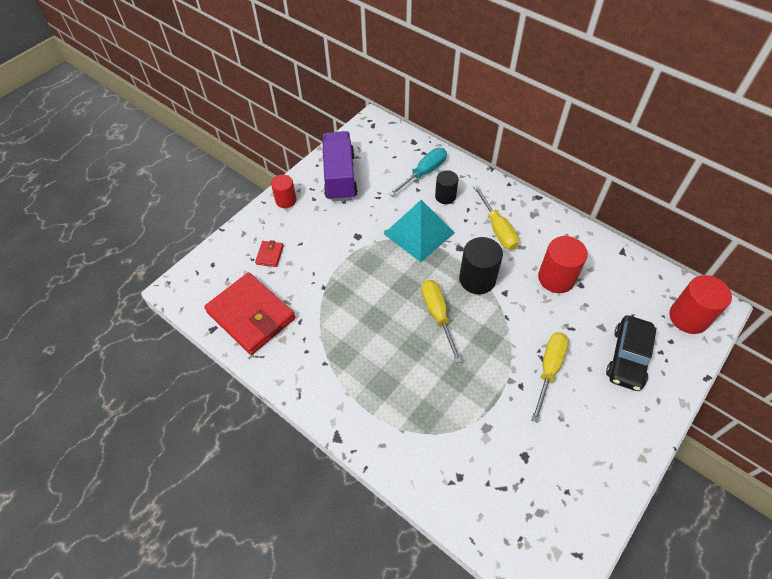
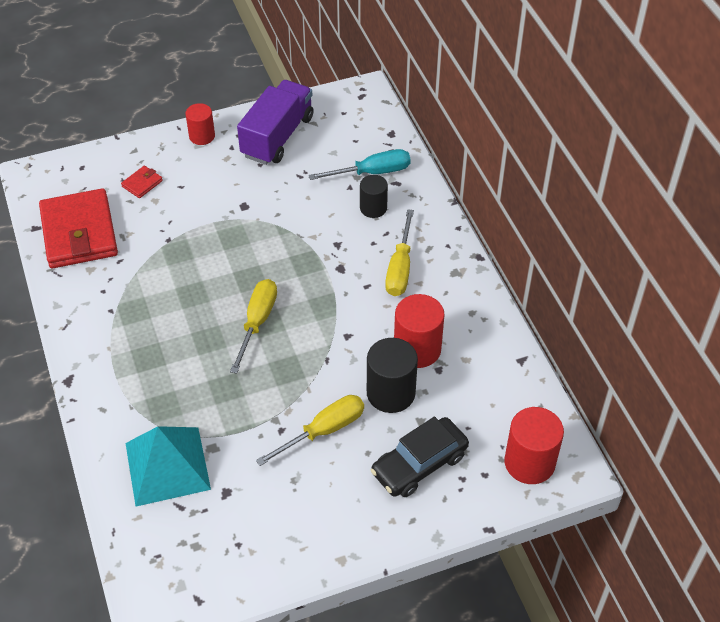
camera: 30 degrees right, 5 degrees down
(419, 233) = (310, 232): turquoise pyramid -> turquoise pyramid (167, 466)
(477, 279) = (330, 308): black cylinder -> black cylinder (390, 393)

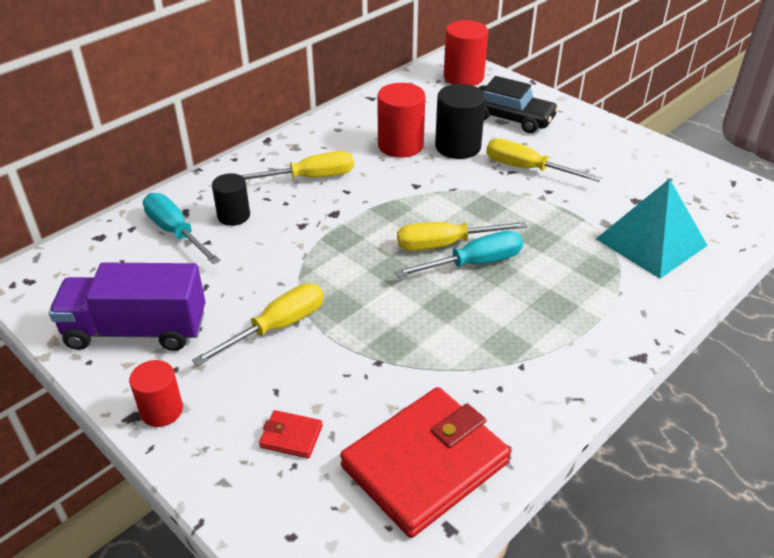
camera: 115 degrees left, 10 degrees down
(224, 330) = (474, 263): none -> turquoise screwdriver
(234, 200) = (277, 327): none -> yellow screwdriver

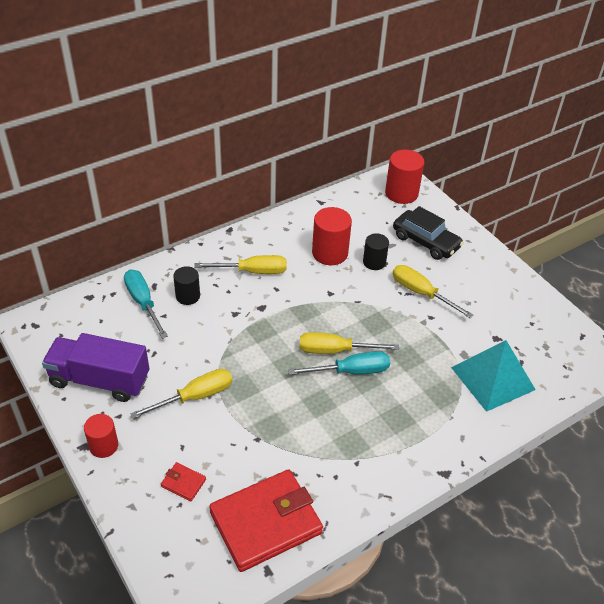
camera: 10 degrees right, 5 degrees up
(458, 147) = (374, 262): black cylinder -> black cylinder, size x0.63

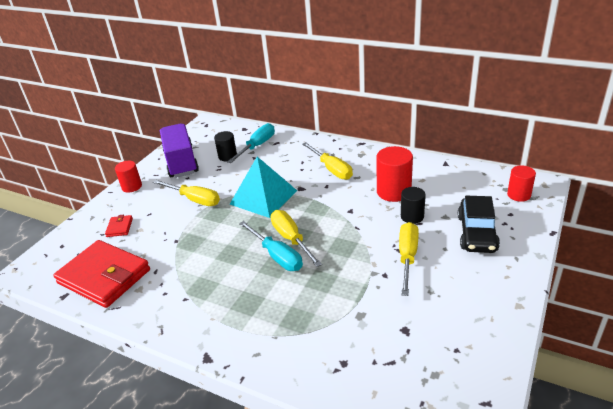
camera: 65 degrees right, 10 degrees down
(188, 296) = (280, 157): black cylinder -> black cylinder (227, 156)
(401, 193) = (518, 195): red cylinder -> red cylinder, size x0.63
(492, 378) = (348, 347): turquoise pyramid -> turquoise pyramid (263, 197)

